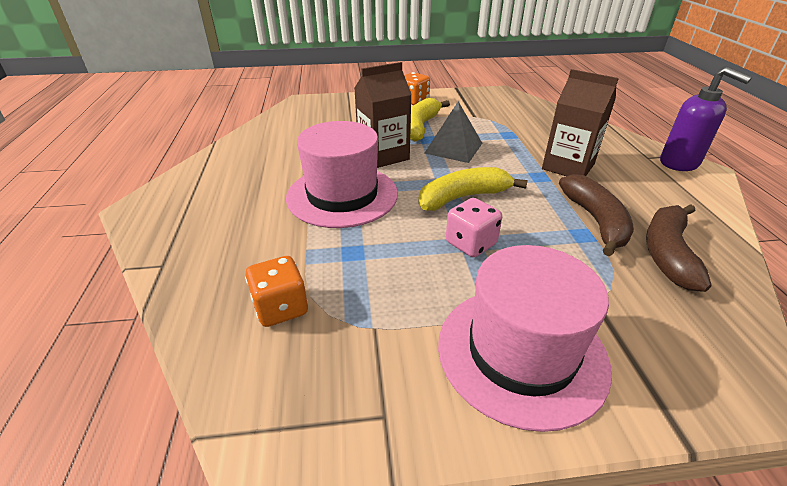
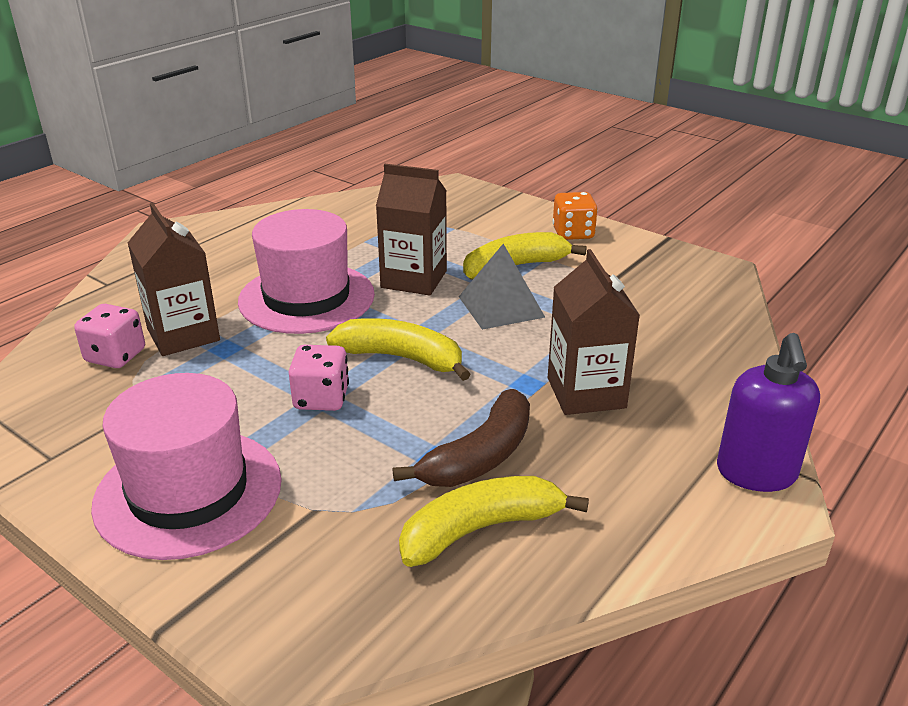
camera: 45 degrees right, 5 degrees down
(281, 308) = (115, 356): orange dice -> pink dice
(305, 262) = (183, 335): none -> brown carton
(667, 253) = (480, 529): brown banana -> yellow banana

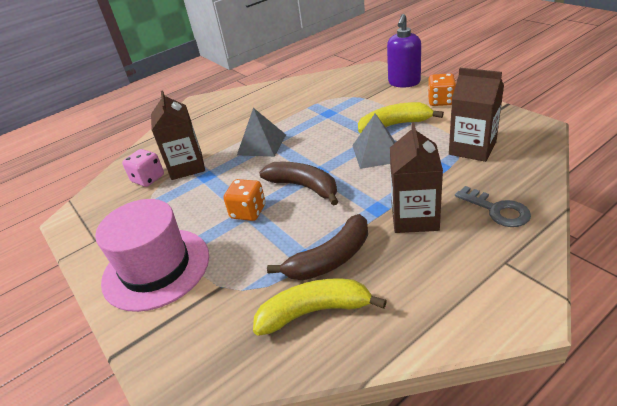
camera: 20 degrees right, 5 degrees up
(306, 298) = (261, 144): pink hat -> grey pyramid
(321, 398) = (248, 212): pink dice -> orange dice
(402, 358) = (304, 187): yellow banana -> brown banana
(414, 279) = (328, 133): brown carton -> brown carton (472, 148)
(697, 377) = (497, 210): none -> grey key
(756, 473) = (520, 289): purple soap dispenser -> purple soap dispenser (404, 83)

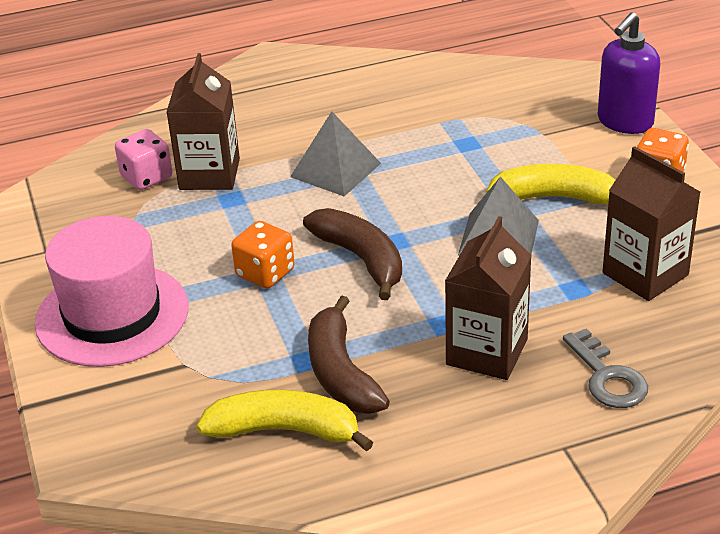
camera: 15 degrees right, 0 degrees up
(330, 259) = (340, 373): brown banana -> brown banana turned 90 degrees clockwise

